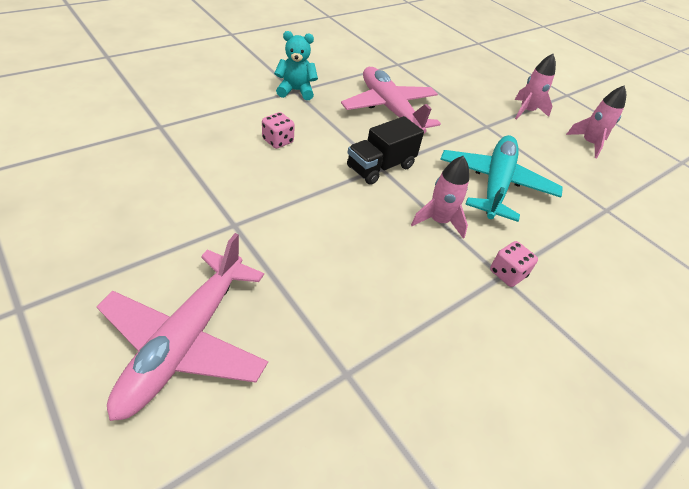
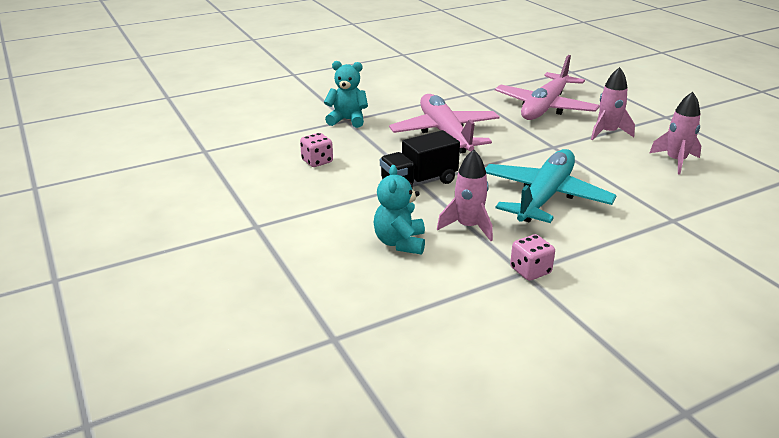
camera: 15 degrees right, 15 degrees down
(186, 340) = (191, 307): pink plane -> pink plane (545, 107)
(381, 243) = (400, 243): none -> turquoise teddy bear

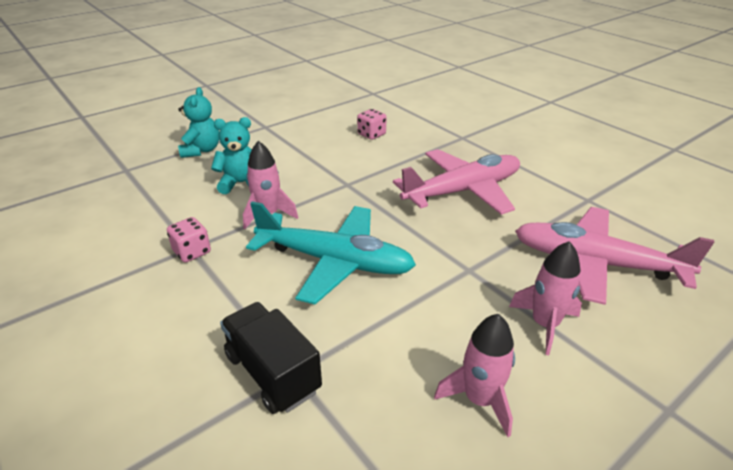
camera: 80 degrees right, 5 degrees up
(347, 120) = (462, 138): turquoise teddy bear -> turquoise teddy bear (201, 150)
(419, 182) = (347, 184): black truck -> black truck (272, 373)

